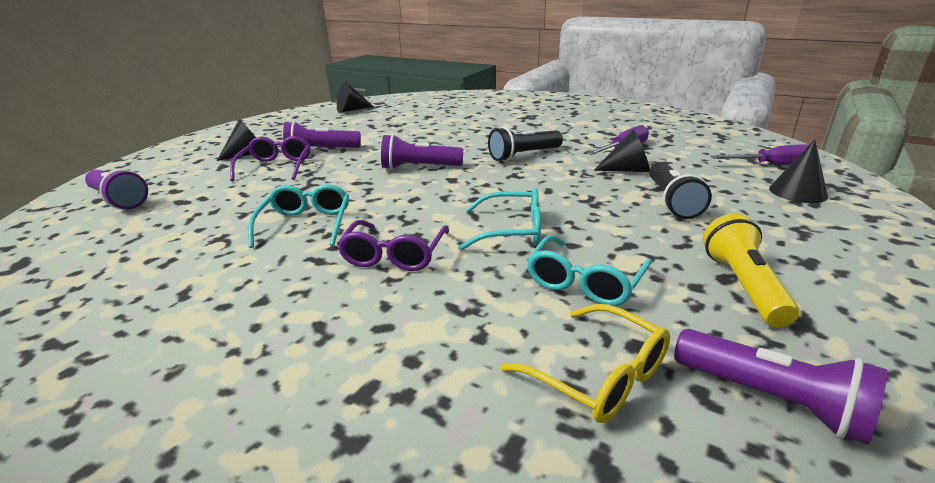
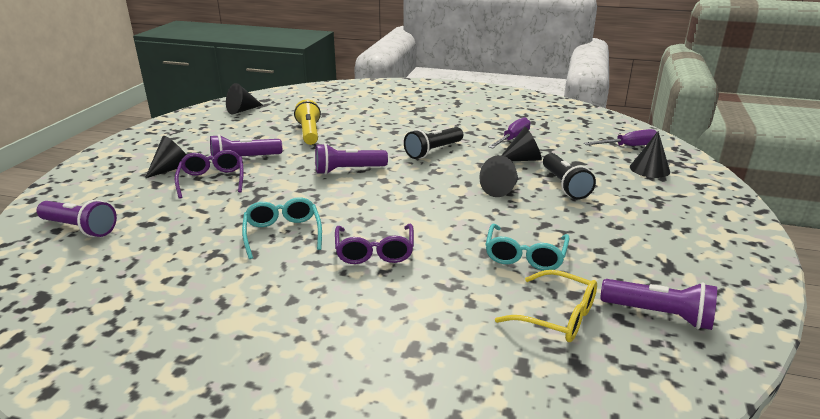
camera: 15 degrees left, 0 degrees up
(512, 231) = (456, 222): turquoise glasses -> none
(587, 200) = (501, 189): none -> black cone
(743, 285) = (628, 246): yellow flashlight -> yellow flashlight (309, 133)

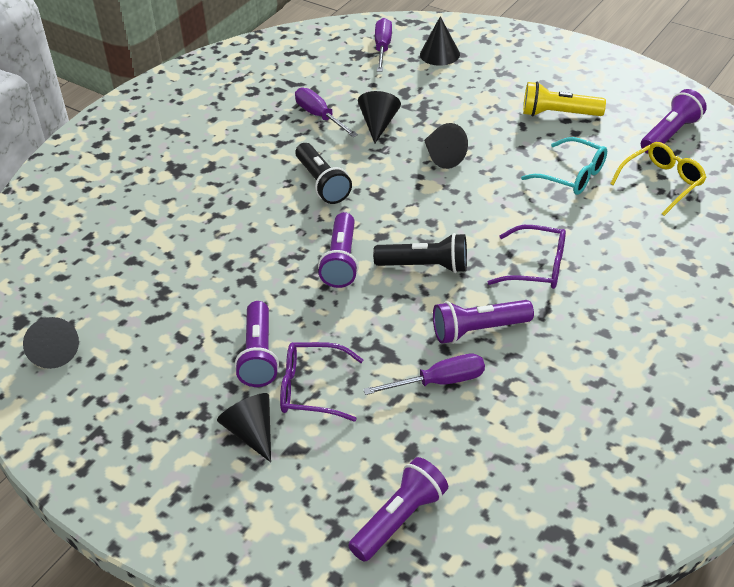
camera: 70 degrees left, 15 degrees up
(220, 224) = (439, 382): none -> purple screwdriver
(283, 233) = (478, 330): turquoise glasses -> purple flashlight
(309, 133) = (198, 283): yellow flashlight -> yellow flashlight (558, 114)
(564, 185) = (451, 115): black flashlight -> black flashlight (425, 266)

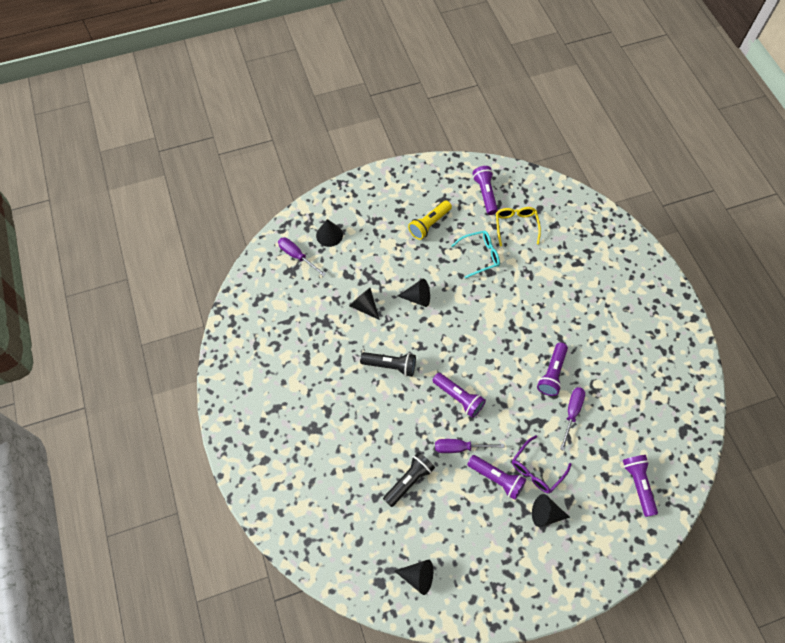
camera: 55 degrees left, 20 degrees up
(320, 116) = (331, 328): purple screwdriver -> purple screwdriver (460, 448)
(425, 266) = (492, 364): black flashlight -> black flashlight (409, 481)
(537, 267) = (530, 319): purple glasses -> none

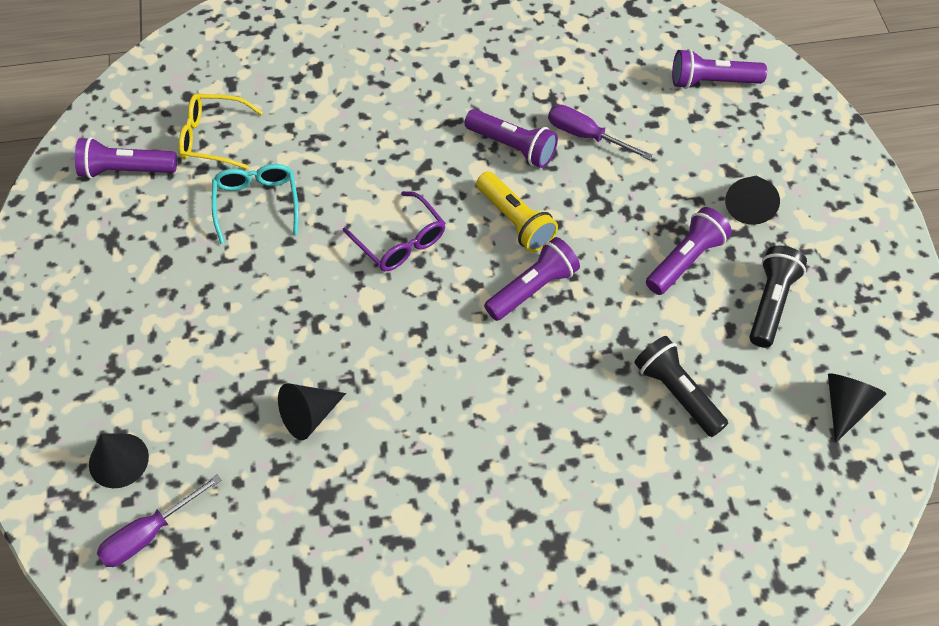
camera: 80 degrees left, 5 degrees down
(390, 366) = (448, 388): black flashlight -> black flashlight (771, 303)
(417, 298) = (316, 319): black cone -> none
(429, 224) = (159, 272): yellow flashlight -> yellow flashlight (515, 221)
(460, 448) = (625, 303): purple screwdriver -> none
(536, 469) = (675, 202): purple glasses -> purple glasses (400, 241)

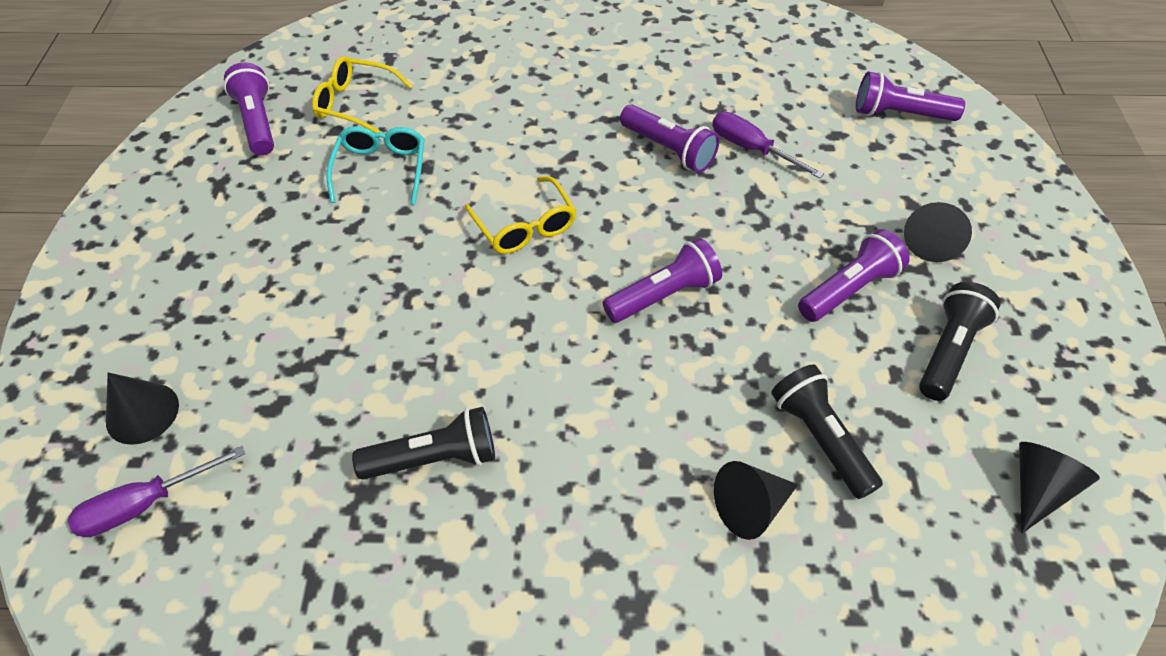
camera: 10 degrees right, 5 degrees down
(125, 170) = (258, 122): purple flashlight -> purple flashlight turned 60 degrees clockwise
(309, 416) = (372, 397): black cone -> black cone (750, 507)
(374, 458) = (435, 458): none -> black flashlight
(400, 241) = (525, 226): purple glasses -> yellow glasses
(515, 221) = (657, 223): yellow flashlight -> none

